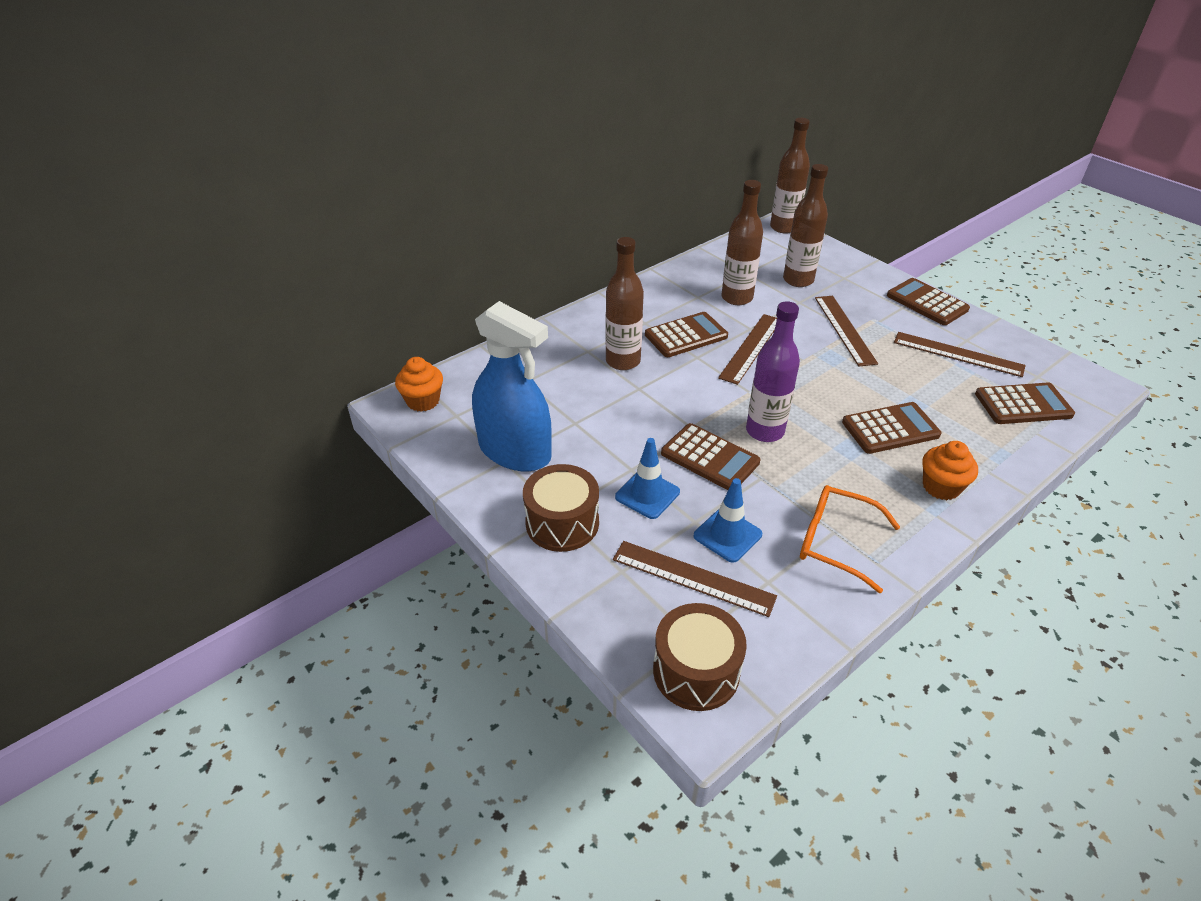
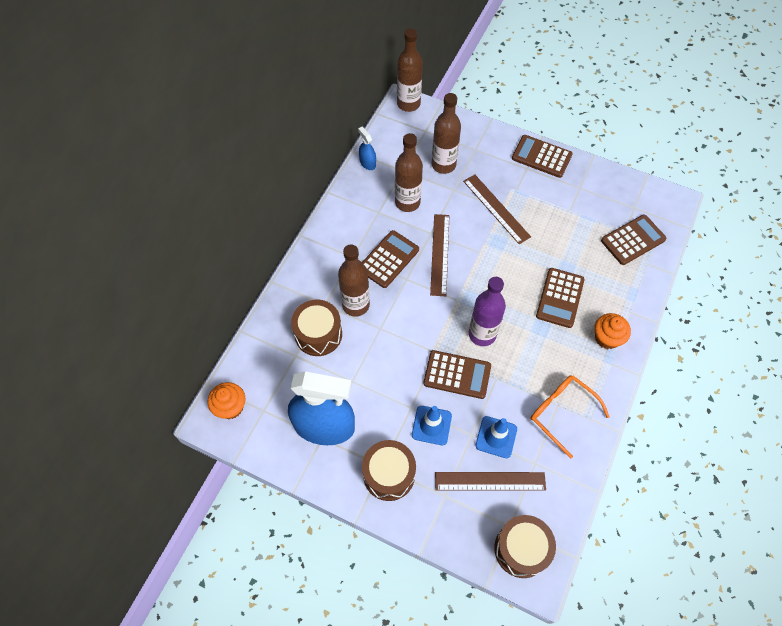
camera: 25 degrees left, 20 degrees up
(563, 372) = (318, 334): none -> brown drum
(709, 258) = (367, 163): none -> blue spray bottle
(836, 542) = (562, 413): orange glasses -> orange glasses turned 45 degrees clockwise
(890, 429) = (560, 298): brown calculator -> brown calculator turned 150 degrees clockwise
(958, 354) = (578, 205): brown ruler -> none

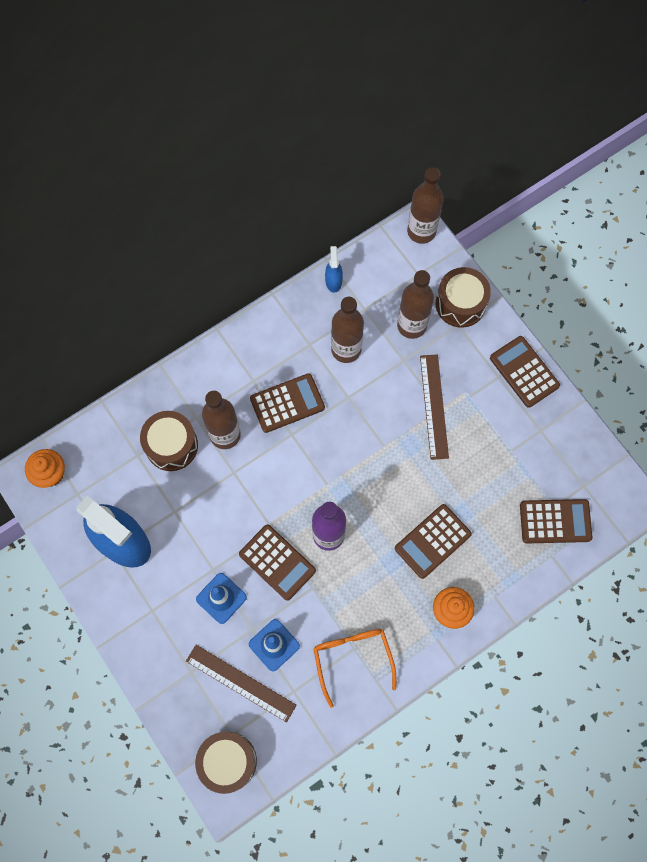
camera: 30 degrees right, 10 degrees up
(389, 474) = (153, 622): brown drum -> brown drum (460, 304)
(440, 254) = (342, 426): brown ruler -> none

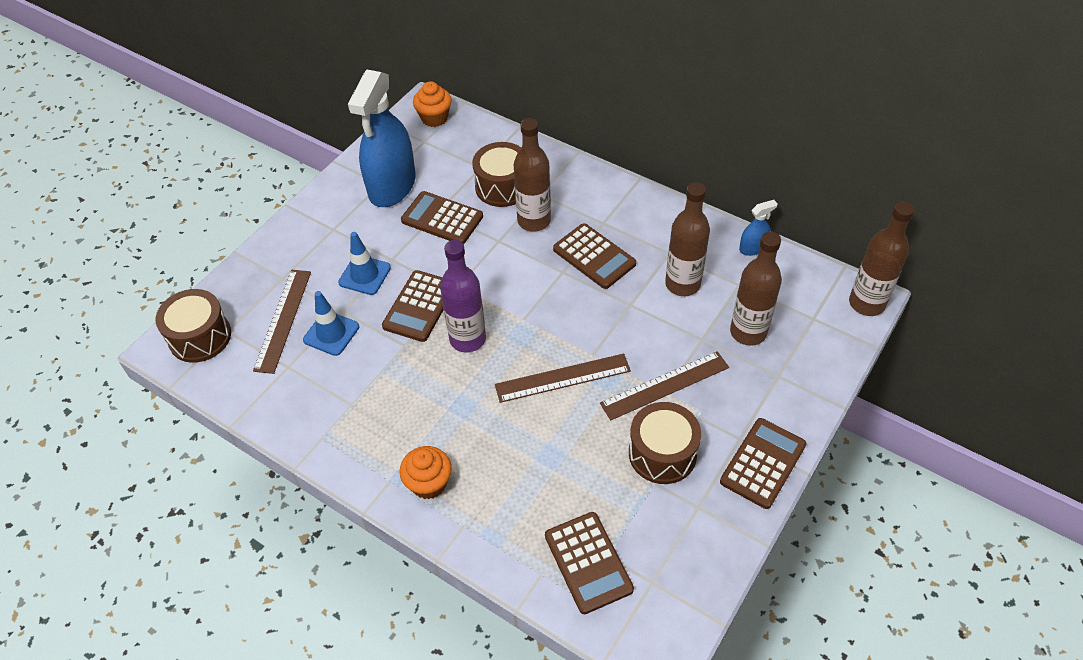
camera: 70 degrees right, 20 degrees down
(352, 659) = (339, 407): orange glasses -> none
(397, 477) = (562, 378): none -> brown ruler
(432, 541) = (503, 438): brown calculator -> brown calculator (442, 219)
(460, 304) = (805, 369): brown drum -> brown drum (662, 453)

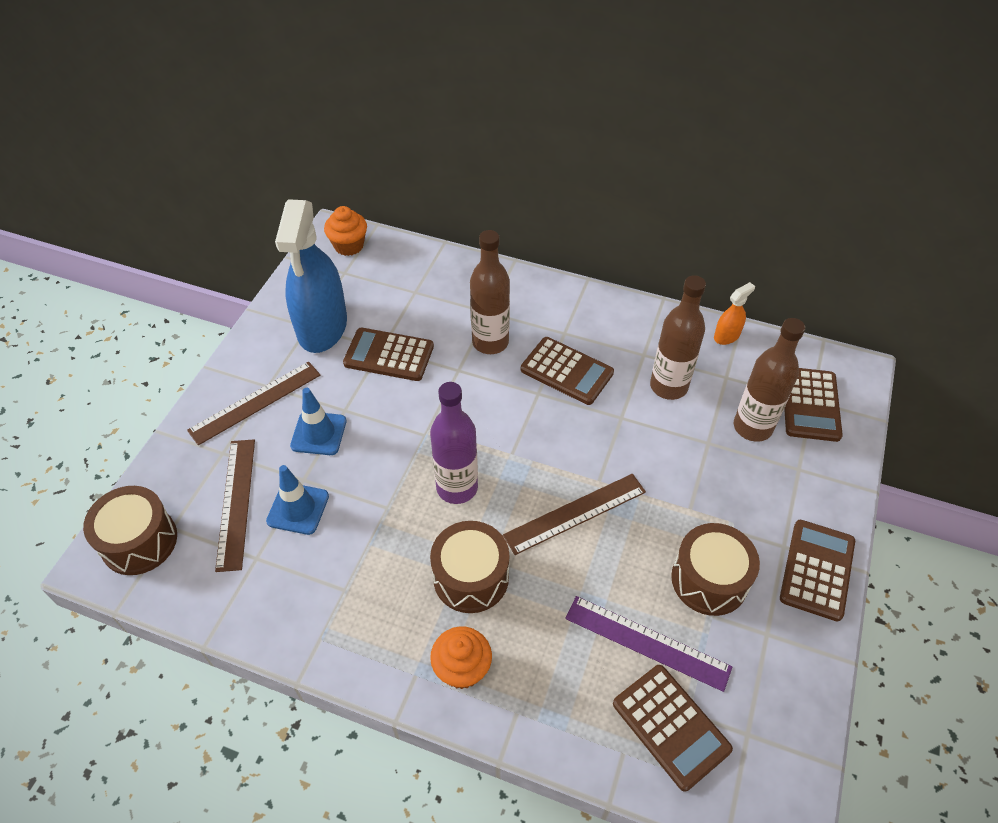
camera: 15 degrees left, 0 degrees up
(420, 306) = (392, 459): brown calculator -> brown calculator (810, 404)
(502, 186) = (445, 310): brown drum -> brown drum (471, 577)
(590, 493) = (647, 642): none -> purple ruler
(665, 385) = (686, 501): brown ruler -> brown ruler (255, 402)
(753, 248) = (726, 336): blue spray bottle -> orange spray bottle
(866, 303) = (858, 376): brown bottle -> none

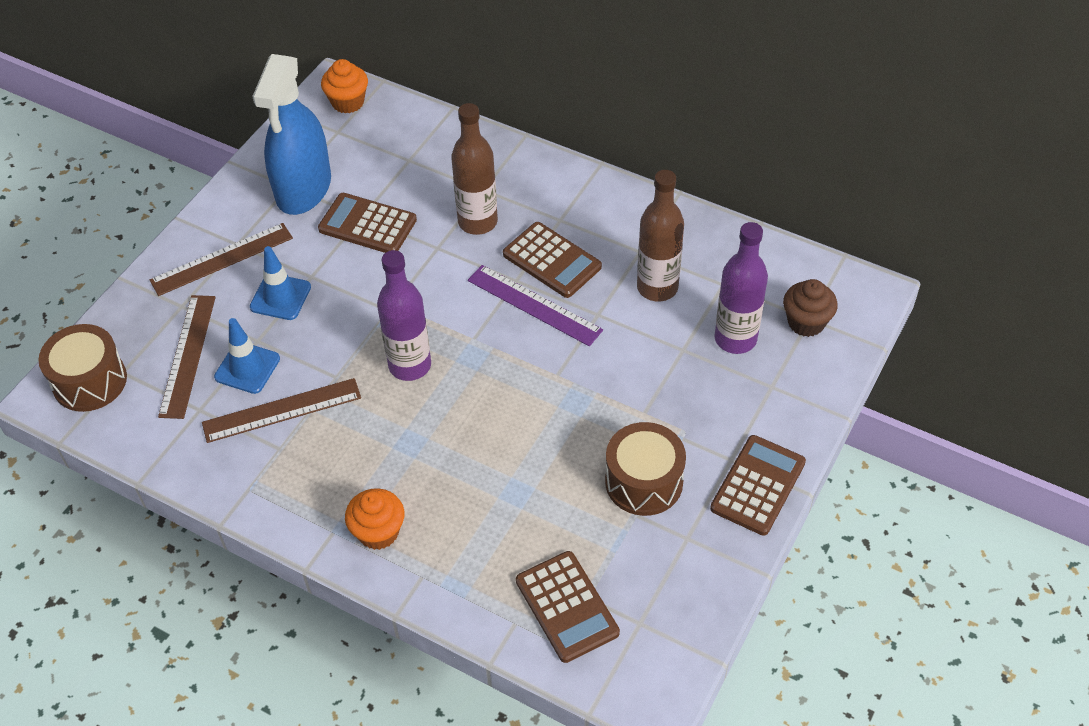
camera: 10 degrees right, 0 degrees up
(471, 577) = (405, 451): brown drum -> none
(575, 513) = (524, 404): brown ruler -> brown ruler (282, 410)
(647, 642) = (564, 531): purple ruler -> purple ruler (534, 305)
(726, 336) = (737, 240): orange spray bottle -> none
(752, 427) = (735, 339): brown bottle -> purple bottle
(810, 404) = (806, 322): brown calculator -> brown cupcake

